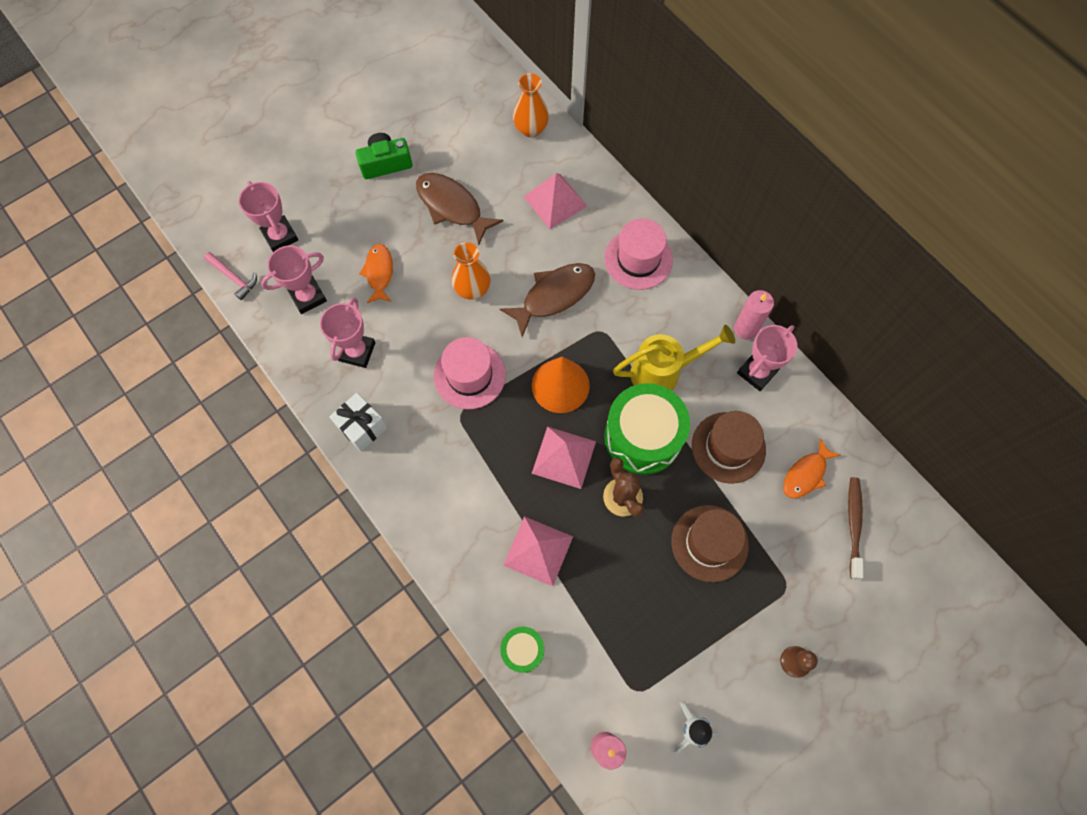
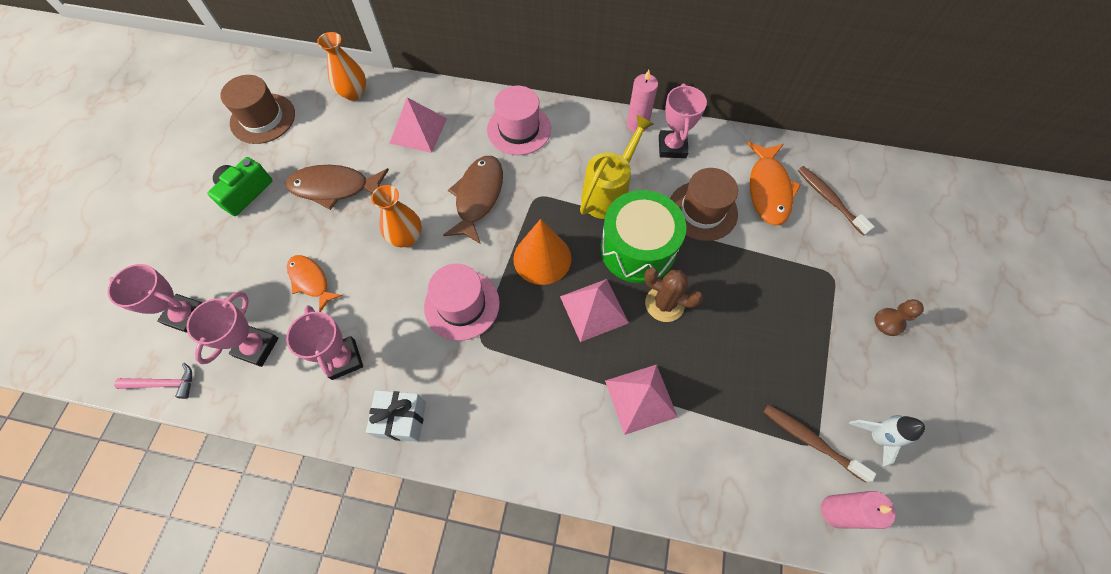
camera: 40 degrees left, 5 degrees down
(523, 650) = (703, 491): green drum -> none
(636, 687) = (811, 440): none -> brown toothbrush
(709, 543) = (754, 287): brown hat -> brown hat (263, 118)
(806, 474) = (768, 189): orange fish -> orange fish, size x1.54

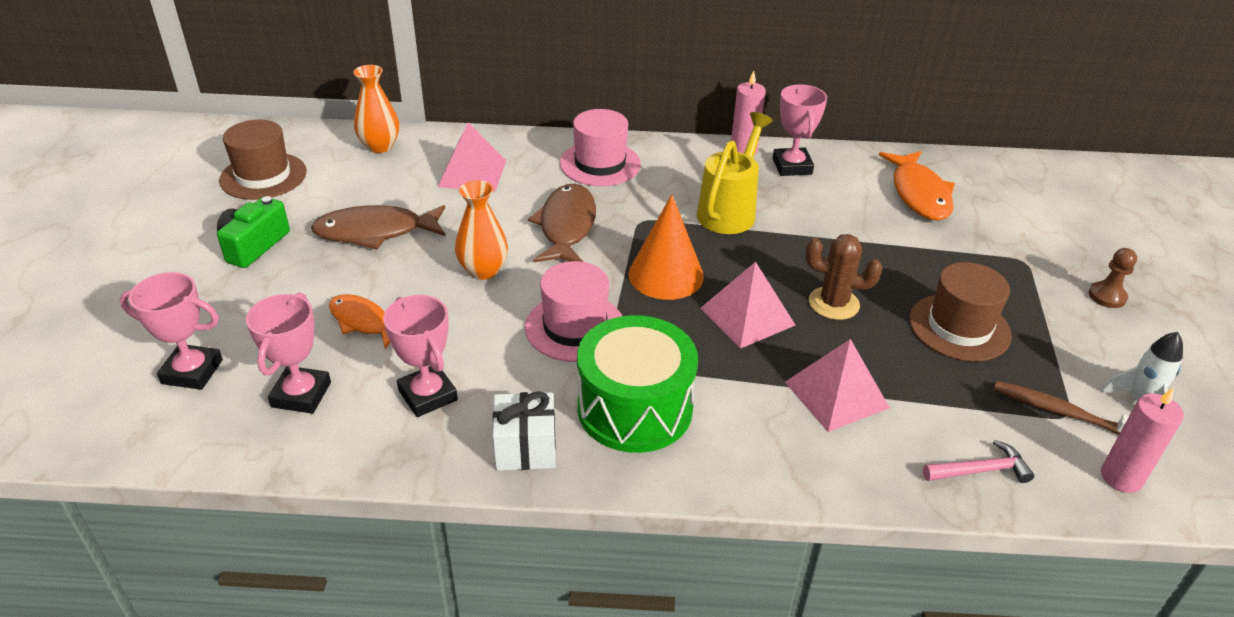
camera: 10 degrees left, 25 degrees down
(164, 384) = (171, 446): pink hammer -> pink hammer (980, 470)
(637, 249) = (782, 257): green drum -> green drum (634, 408)
(702, 211) = (848, 218): brown hat -> brown hat (959, 327)
(829, 199) = (992, 197): brown toothbrush -> none

